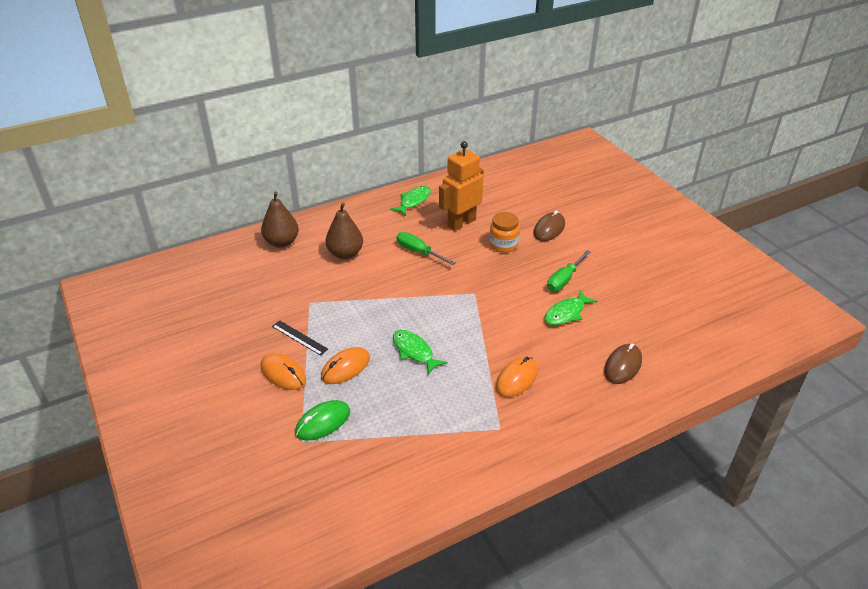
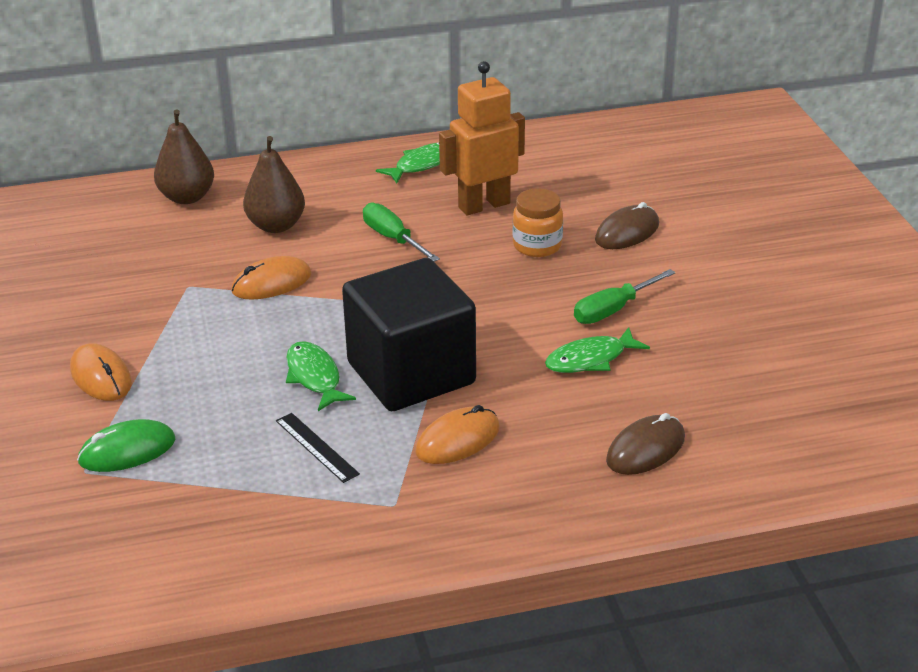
camera: 15 degrees right, 5 degrees down
(299, 338) = (149, 332): black ruler -> black ruler (316, 447)
(345, 368) = (198, 383): orange mouse -> orange mouse (272, 283)
(470, 339) = (411, 373): none -> black cube

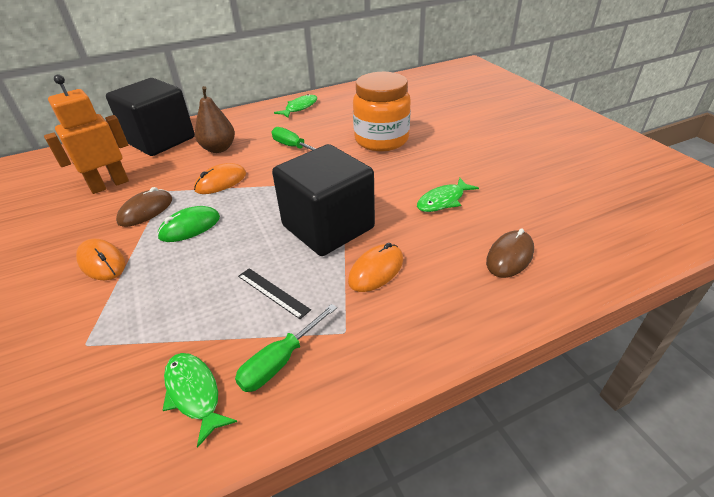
camera: 10 degrees left, 5 degrees up
(127, 451) = (122, 320): green mouse -> green mouse (190, 227)
(187, 197) = (160, 140): brown pear -> black cube
(314, 377) = (261, 239): green fish -> green fish (194, 393)
(484, 205) = (342, 123): orange robot -> orange robot (109, 185)
(537, 246) = (381, 140): orange jar -> orange jar, size x1.82
(612, 310) = (442, 169): green screwdriver -> green screwdriver (279, 362)
(627, 232) = (430, 127): brown mouse -> brown mouse (146, 210)

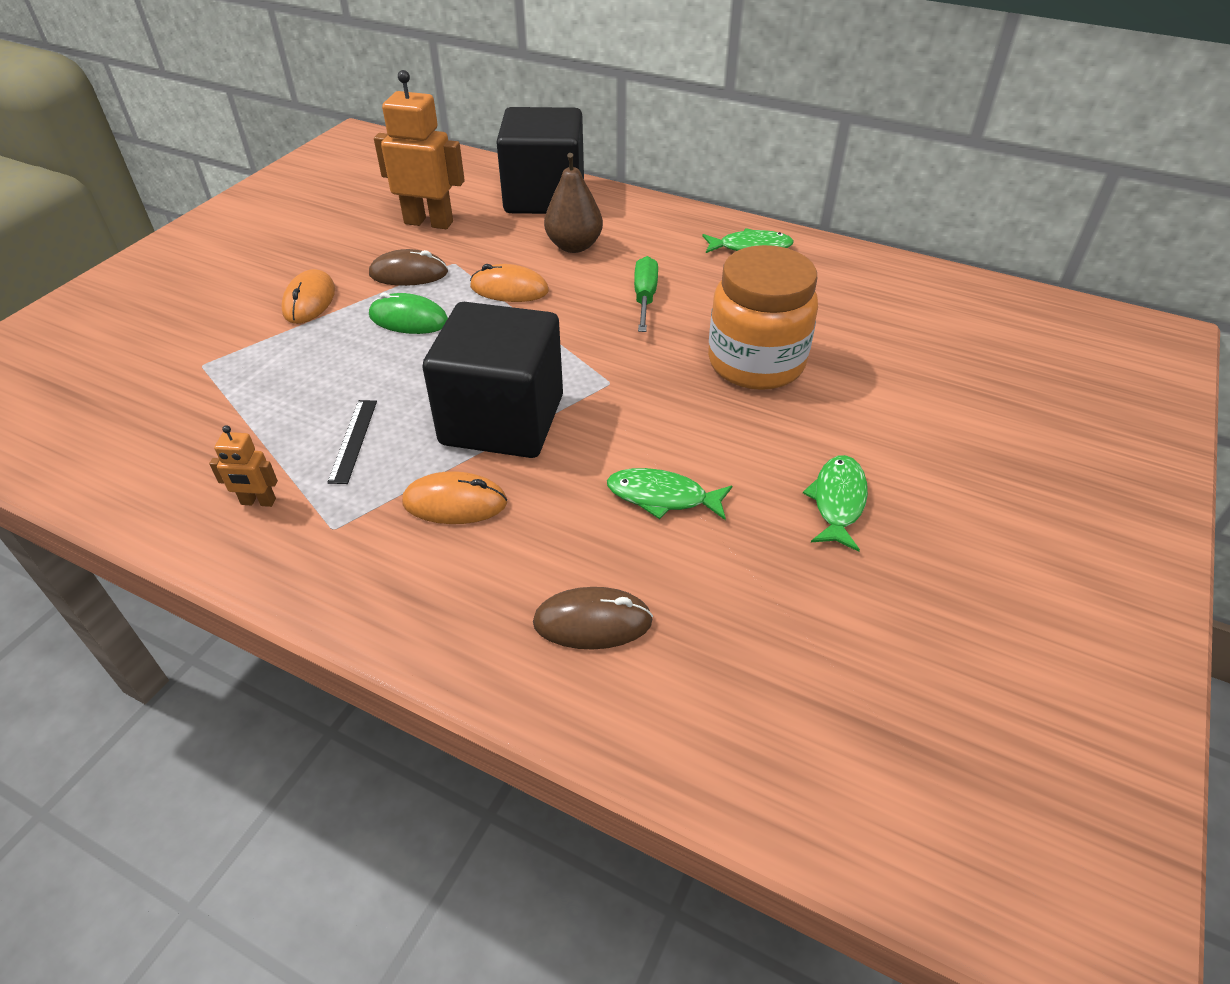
camera: 50 degrees right, 5 degrees up
(194, 393) = (186, 468): green fish -> green fish (838, 501)
(279, 362) = (258, 502): green screwdriver -> orange robot

